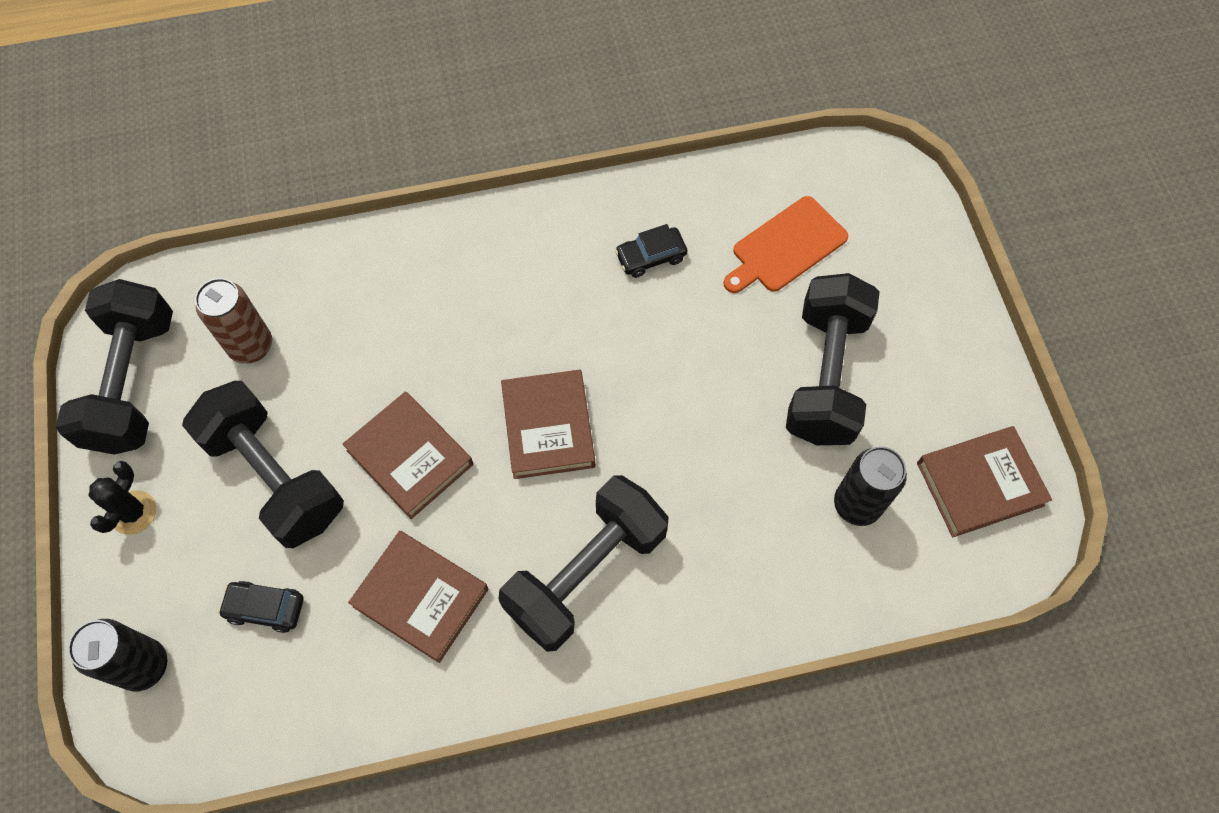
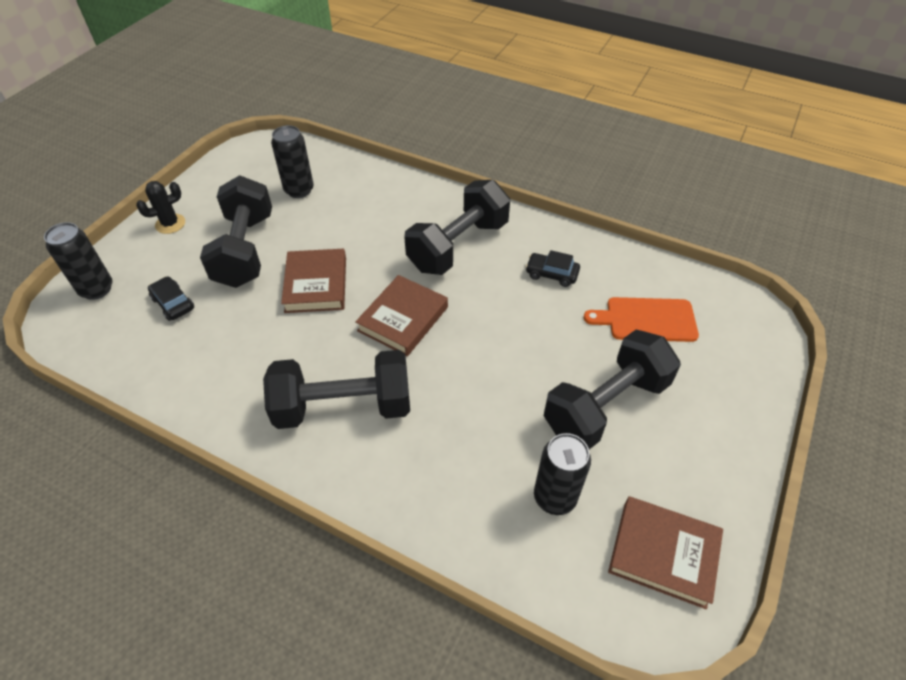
camera: 40 degrees right, 15 degrees down
(133, 383) = (233, 174): black dumbbell -> black dumbbell (458, 246)
(251, 346) = (299, 190): brown can -> black can
(421, 598) = (246, 353): brown book -> none

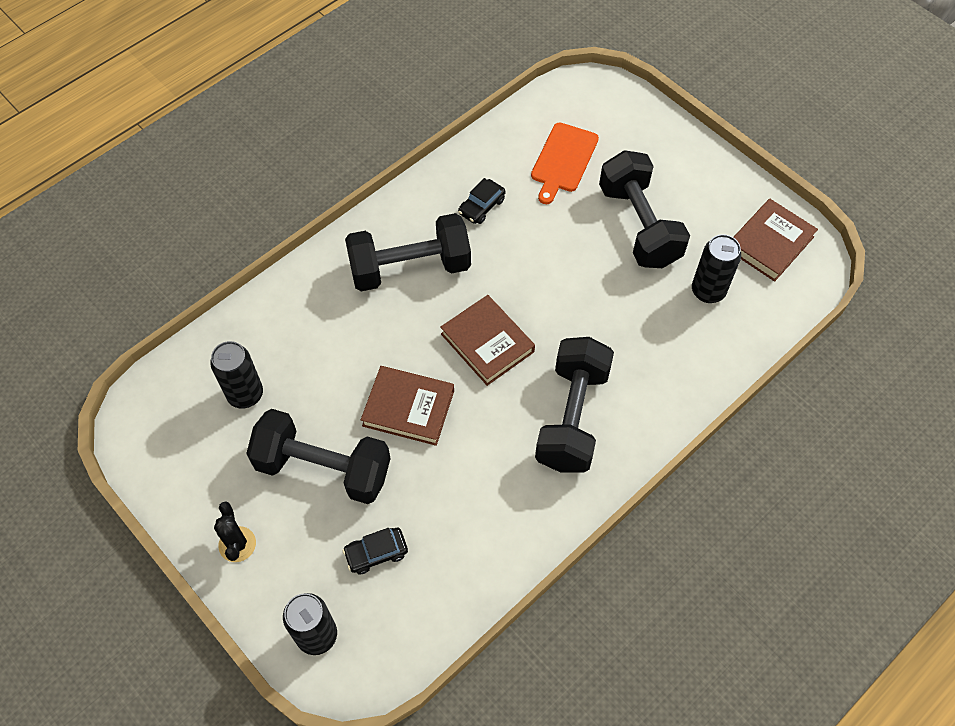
camera: 70 degrees left, 10 degrees up
(458, 246) = (410, 268): black dumbbell -> black dumbbell turned 75 degrees counterclockwise

